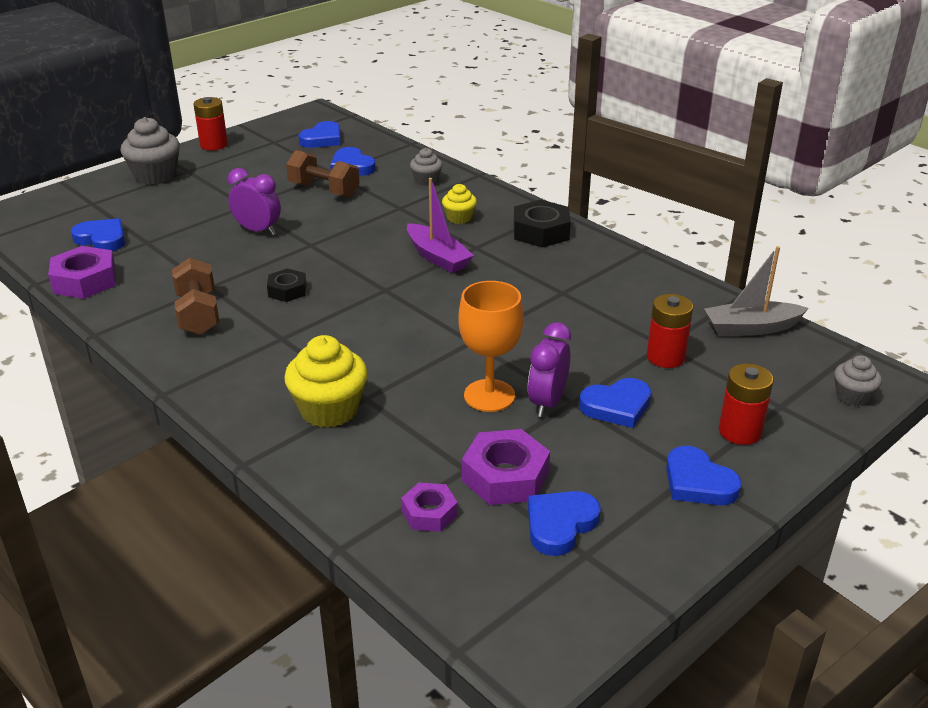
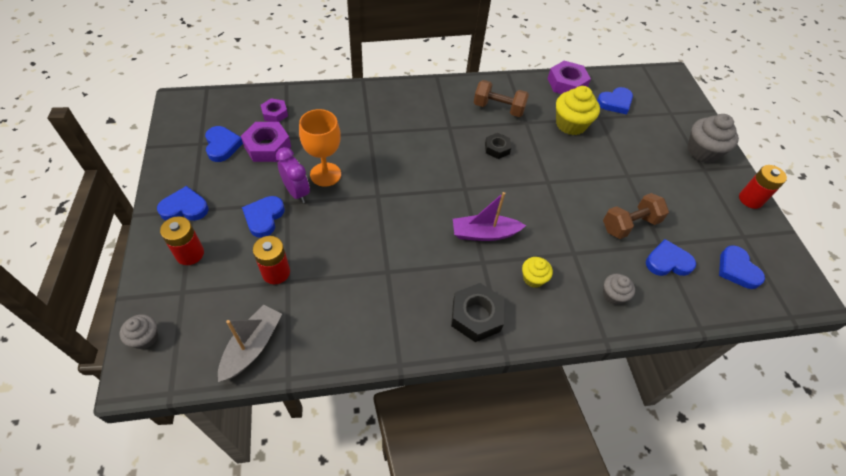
camera: 120 degrees right, 20 degrees up
(258, 230) = (584, 166): purple clock -> none
(329, 409) = (373, 117): yellow cupcake -> yellow cupcake (570, 124)

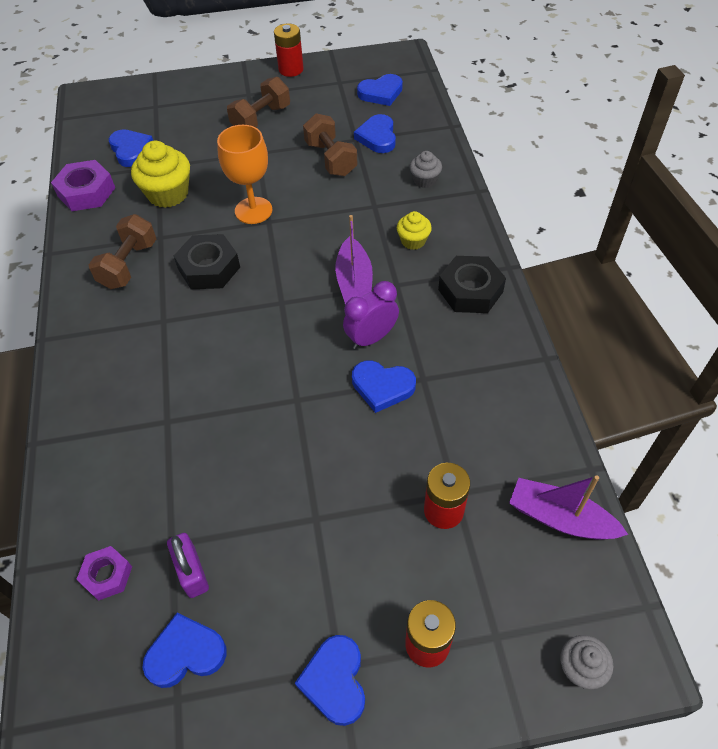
camera: 85 degrees left, 0 degrees up
(252, 346) = (560, 518): grey boat -> purple boat
(264, 217) = (347, 546): blue heart -> blue heart (382, 387)
(267, 146) = (192, 572): purple nut -> purple padlock
(297, 192) = (294, 507): purple clock -> purple clock (371, 338)
(325, 174) = (257, 472): orange goblet -> orange goblet (253, 210)
(497, 148) = (209, 268): black nut -> black nut, size x1.63
(672, 178) = (261, 119): none -> brown dumbbell
(702, 151) = (221, 91): grey cupcake -> none

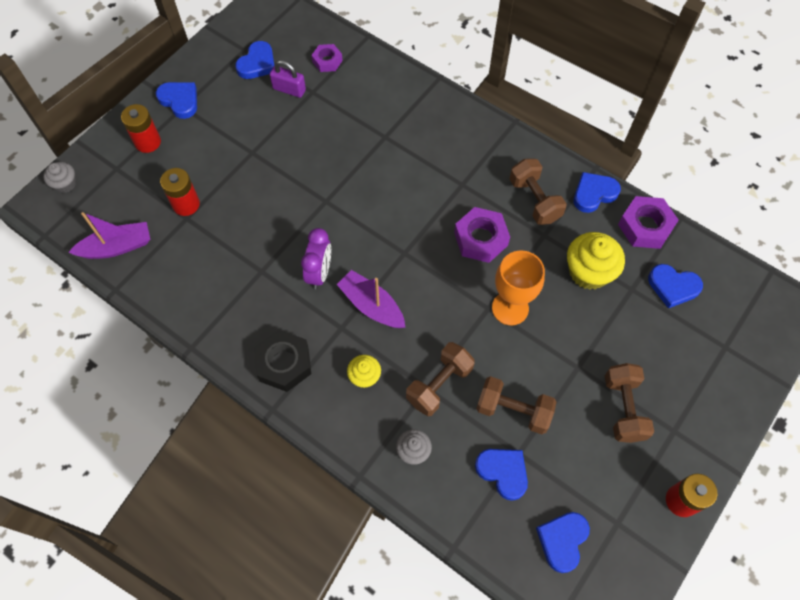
camera: 135 degrees right, 10 degrees up
(209, 268) = (481, 239): black nut -> purple nut
(363, 202) = (439, 384): none -> brown dumbbell
(382, 387) = (282, 246): blue heart -> blue heart (593, 194)

